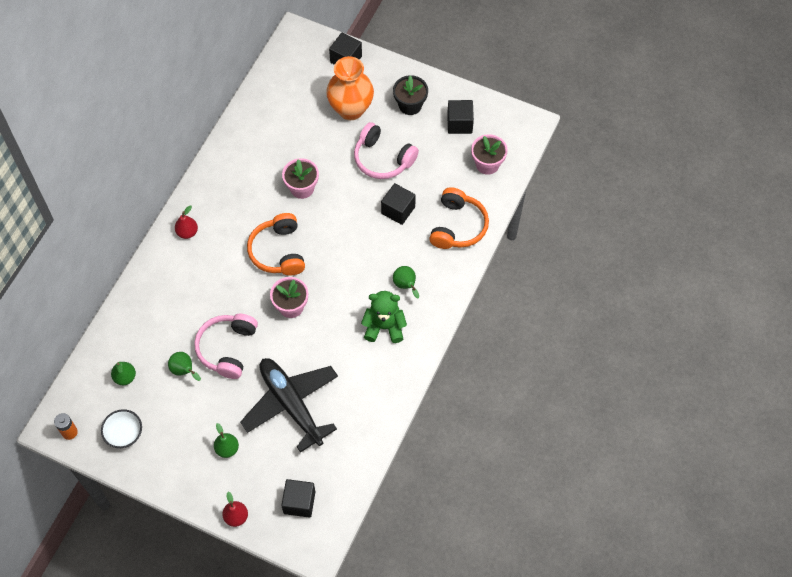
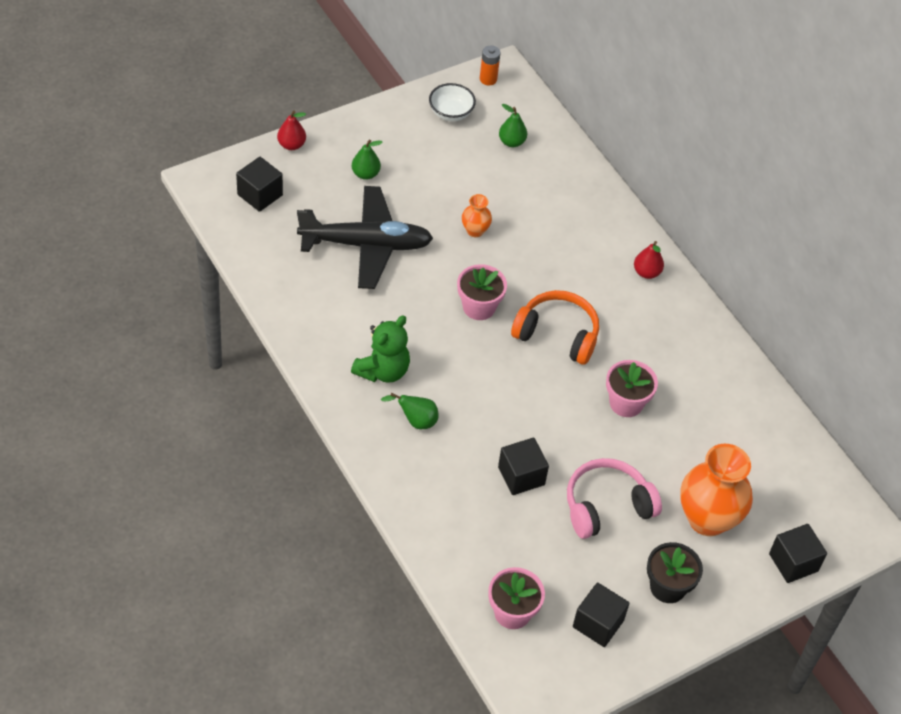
camera: 120 degrees right, 10 degrees down
(184, 371) = (479, 186): green pear -> none
(227, 348) = (475, 231): pink headphones -> orange vase
(458, 226) = (449, 521): orange headphones -> none

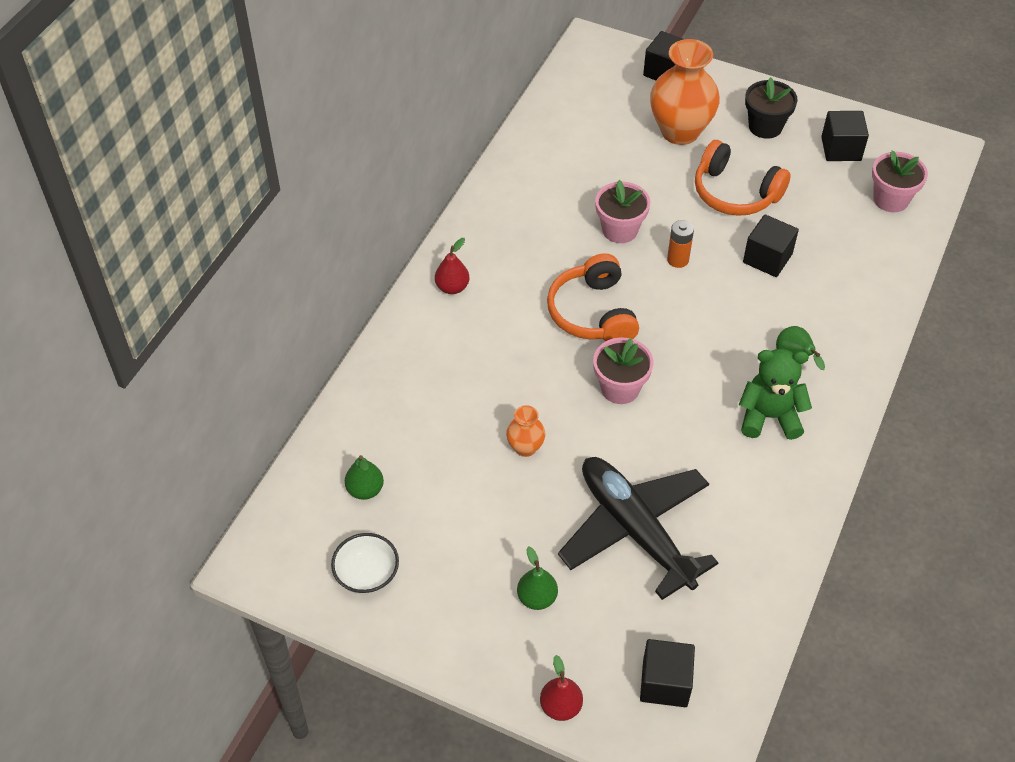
camera: 120 degrees left, 0 degrees up
(488, 79) = (277, 572): orange battery -> orange battery (678, 260)
(606, 506) = (735, 193): pink headphones -> orange headphones

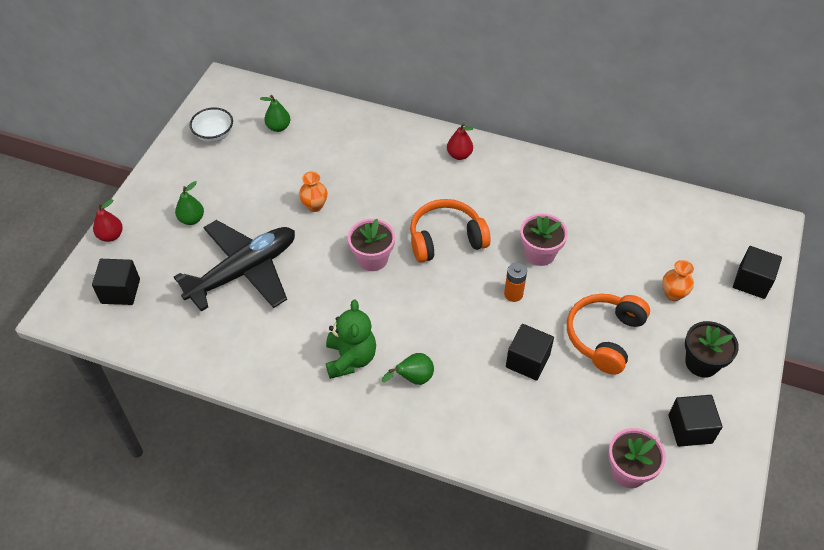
camera: 85 degrees right, 0 degrees up
(680, 131) = (673, 294): orange vase -> orange vase, size x0.48

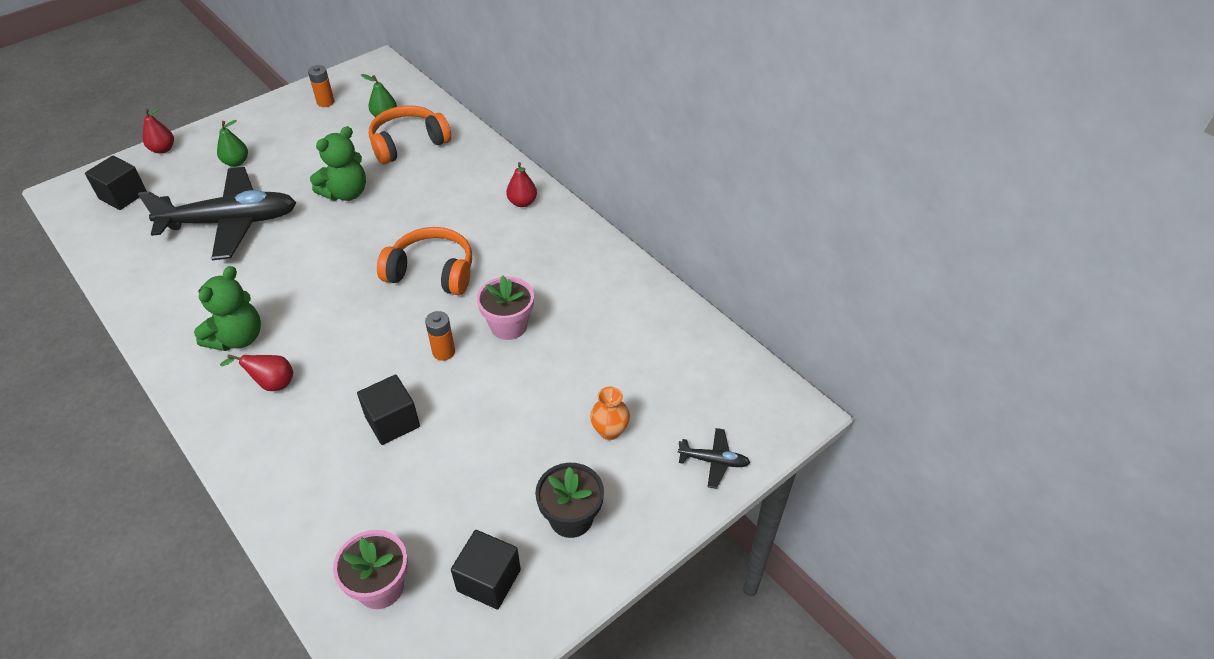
camera: 30 degrees right, 5 degrees down
(214, 135) = (325, 102): white bowl -> orange battery
(314, 206) = (346, 193): orange vase -> green teddy bear
(372, 259) = (348, 260): pink flower pot -> none
(413, 378) = (272, 384): green pear -> red pear
(604, 337) = (493, 437): orange headphones -> orange headphones (408, 143)
(752, 282) = (714, 461): black cube -> black plane

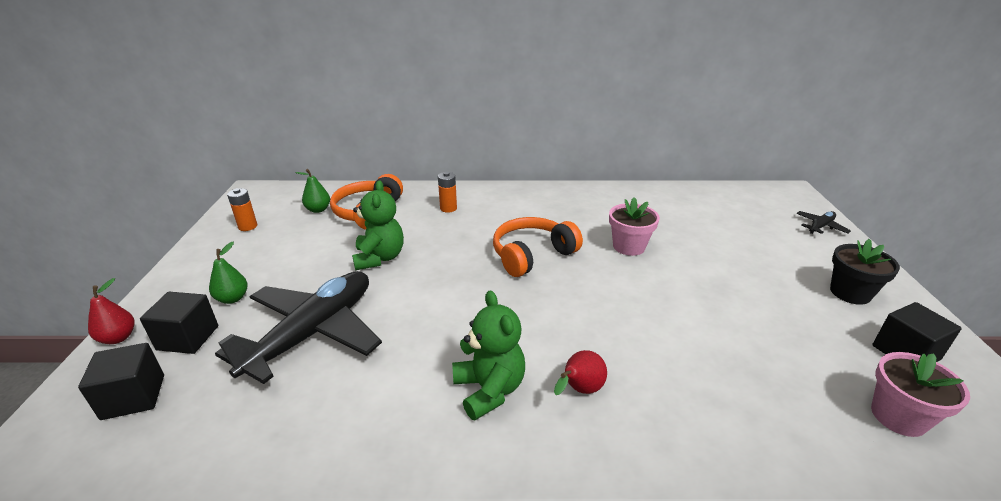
camera: 50 degrees left, 15 degrees down
(392, 422) = (691, 336): black cube -> black cube (188, 338)
(443, 352) = (630, 282): orange battery -> orange battery (448, 208)
(522, 202) = (505, 197): red pear -> none
(610, 431) = (770, 249): orange vase -> none

